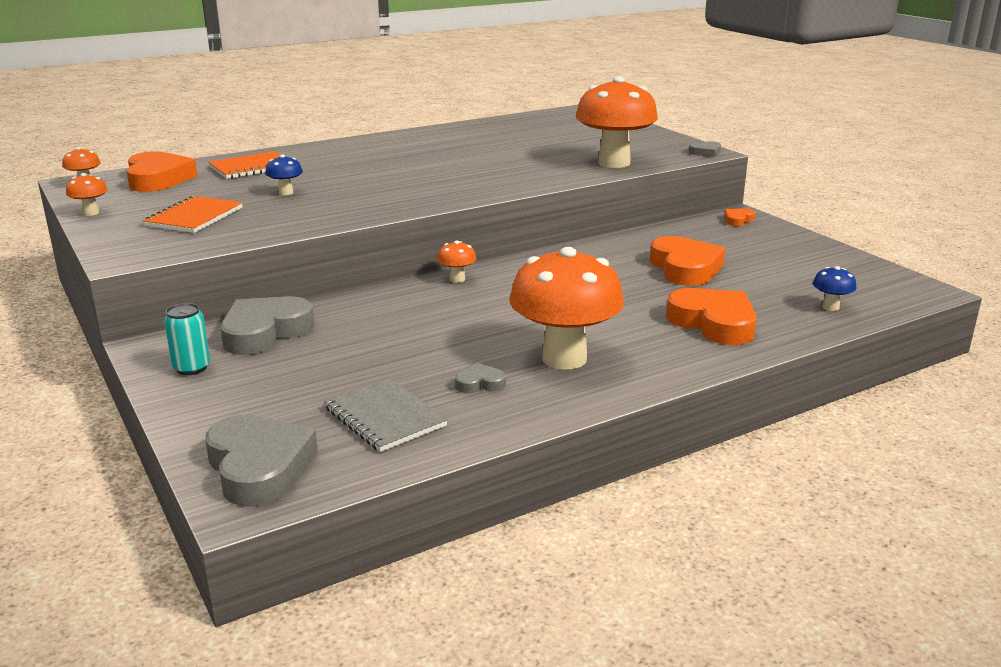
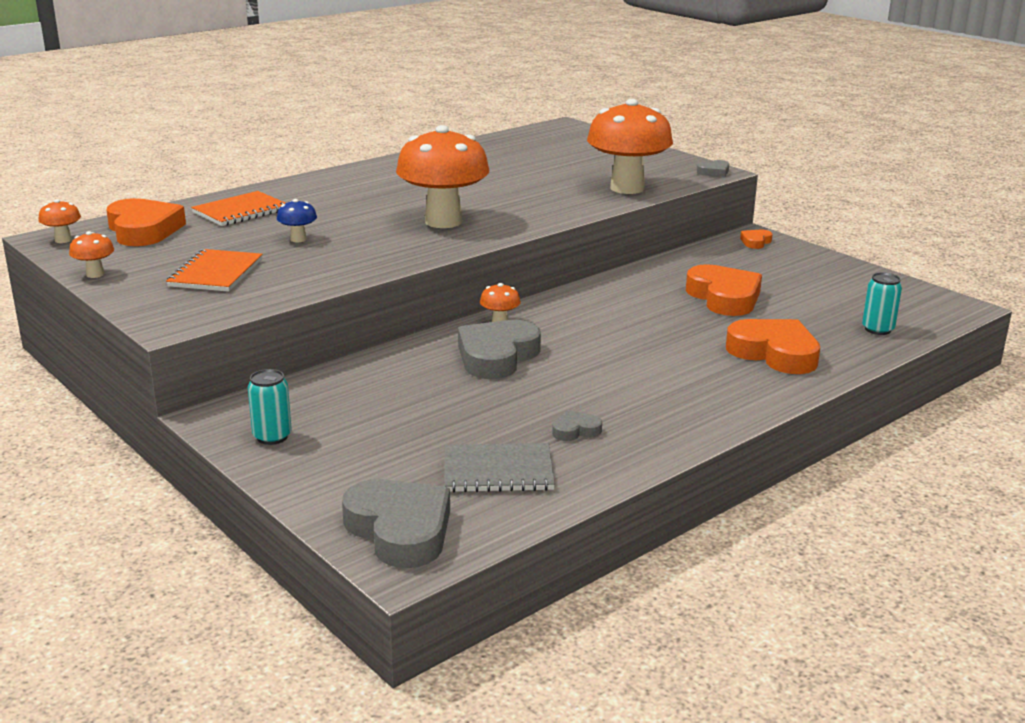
camera: 10 degrees left, 0 degrees up
(265, 332) = (328, 393): grey heart -> grey heart (497, 356)
(384, 417) = (498, 471): grey notebook -> grey notebook turned 45 degrees counterclockwise
(564, 358) = (646, 399): orange mushroom -> orange mushroom (443, 222)
(830, 307) = (877, 329): blue mushroom -> turquoise can

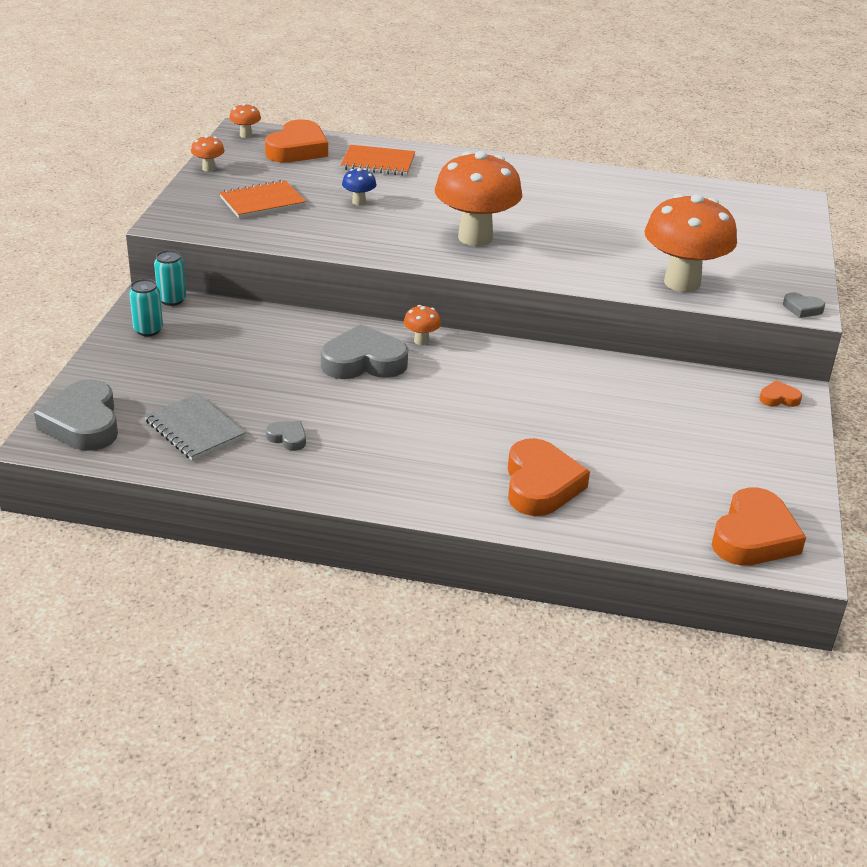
camera: 50 degrees right, 10 degrees up
(400, 530) = (83, 423): grey heart -> grey heart turned 150 degrees clockwise
(724, 297) = (621, 423): orange heart -> orange heart (754, 536)
(877, 329) = (672, 526): turquoise can -> turquoise can (172, 300)

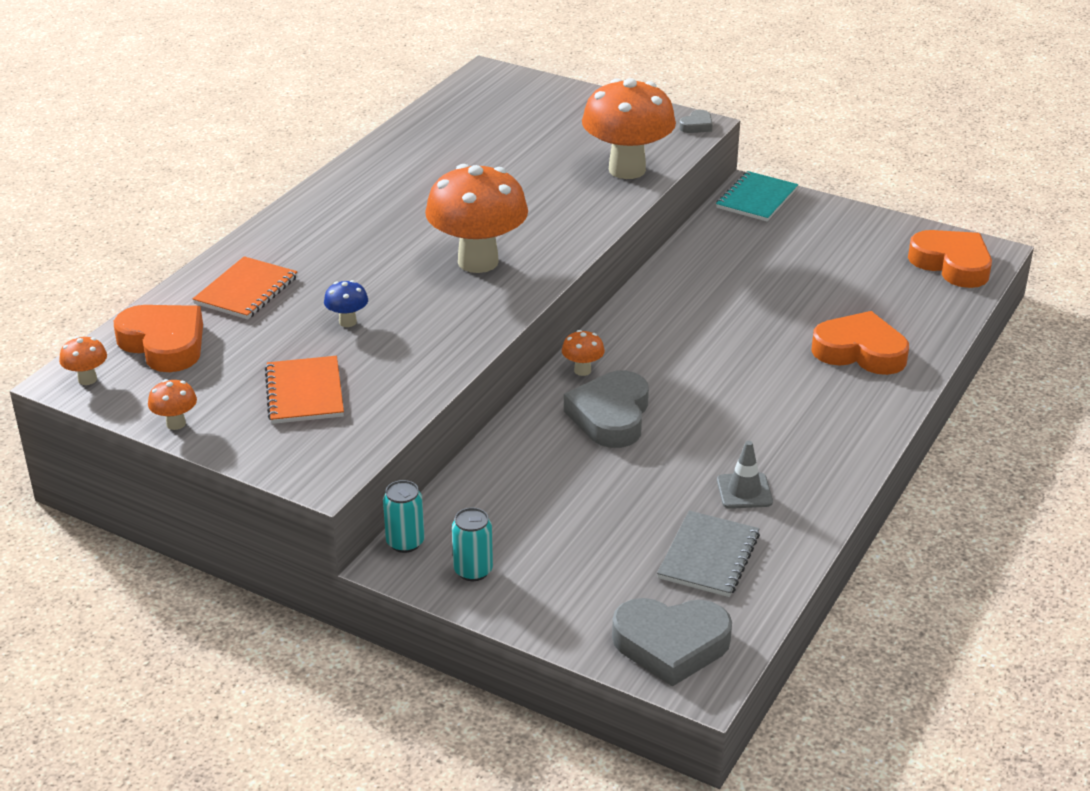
camera: 70 degrees left, 0 degrees up
(195, 429) = (708, 556): grey notebook -> grey notebook turned 45 degrees counterclockwise
(288, 438) = (744, 491): grey heart -> grey traffic cone
(779, 398) = (756, 199): orange heart -> turquoise notebook

